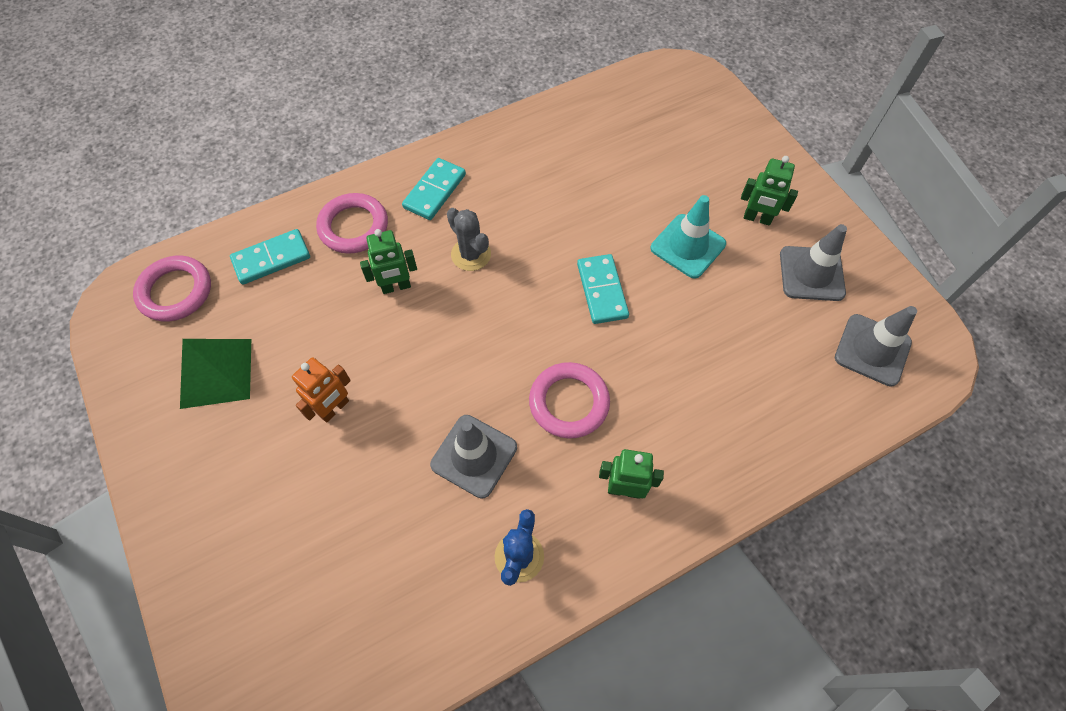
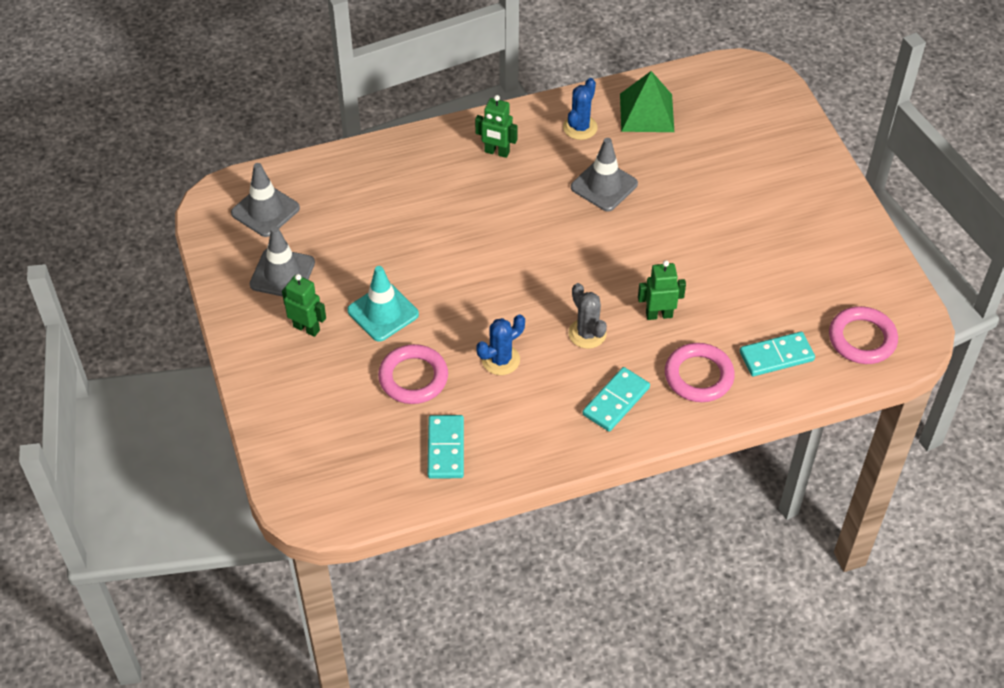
camera: 170 degrees left, 10 degrees down
(216, 373) = (812, 268): green pyramid -> green pyramid (647, 112)
(334, 408) = (712, 230): orange robot -> none
(554, 215) = (500, 360): none -> blue cactus
(569, 402) = (524, 209): pink ring -> pink ring (413, 377)
(602, 290) = (474, 286): turquoise domino -> turquoise domino (445, 448)

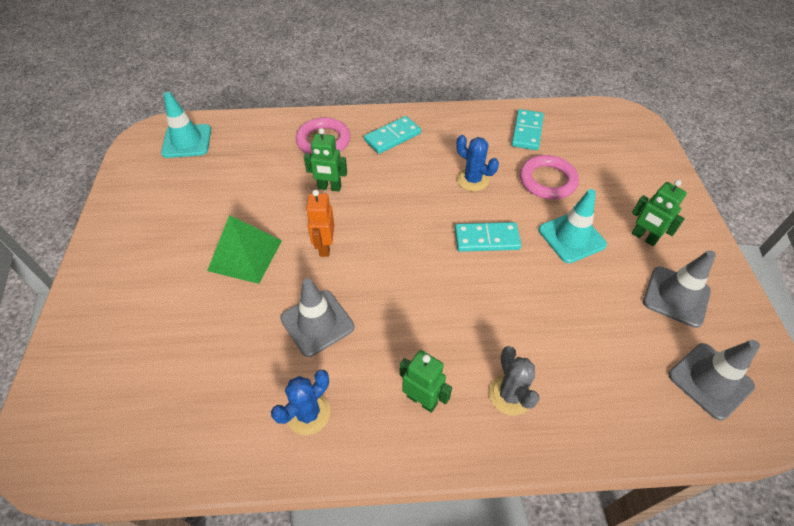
camera: 165 degrees left, 0 degrees up
(500, 360) = (472, 180): blue cactus -> blue cactus turned 60 degrees clockwise
(587, 333) = (395, 185): grey cactus -> grey cactus (510, 394)
(630, 250) = (325, 247): none -> orange robot
(647, 112) = (216, 416): green pyramid -> green pyramid (245, 255)
(776, 356) = (258, 142): turquoise domino -> turquoise domino (486, 239)
(862, 339) = (187, 141): pink ring -> turquoise traffic cone

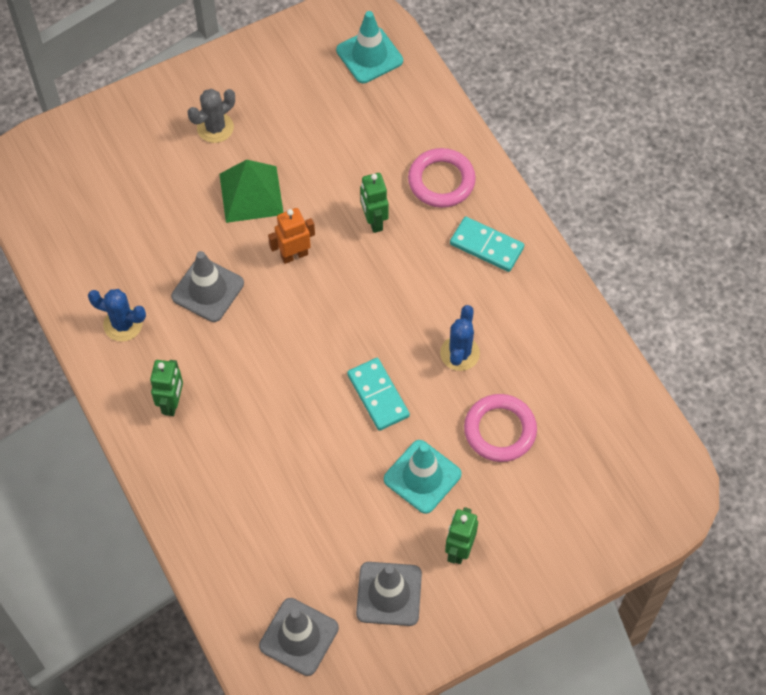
camera: 65 degrees right, 10 degrees up
(510, 394) = (207, 470): grey cactus -> grey cactus (215, 128)
(527, 132) = (577, 385): turquoise domino -> none

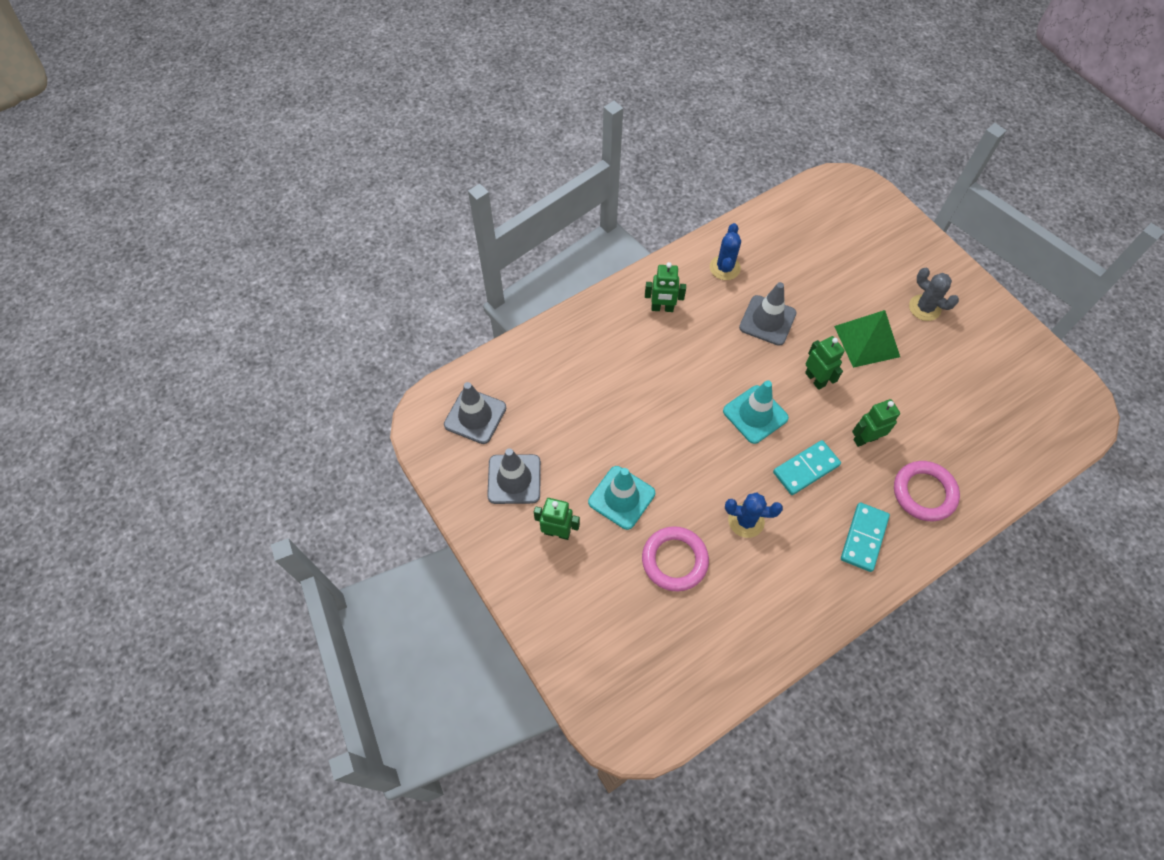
camera: 85 degrees right, 0 degrees up
(294, 255) = (815, 379): orange robot -> green robot
(369, 55) = (1043, 420): turquoise traffic cone -> turquoise traffic cone (755, 414)
(378, 395) = (693, 456): turquoise domino -> turquoise domino (806, 469)

